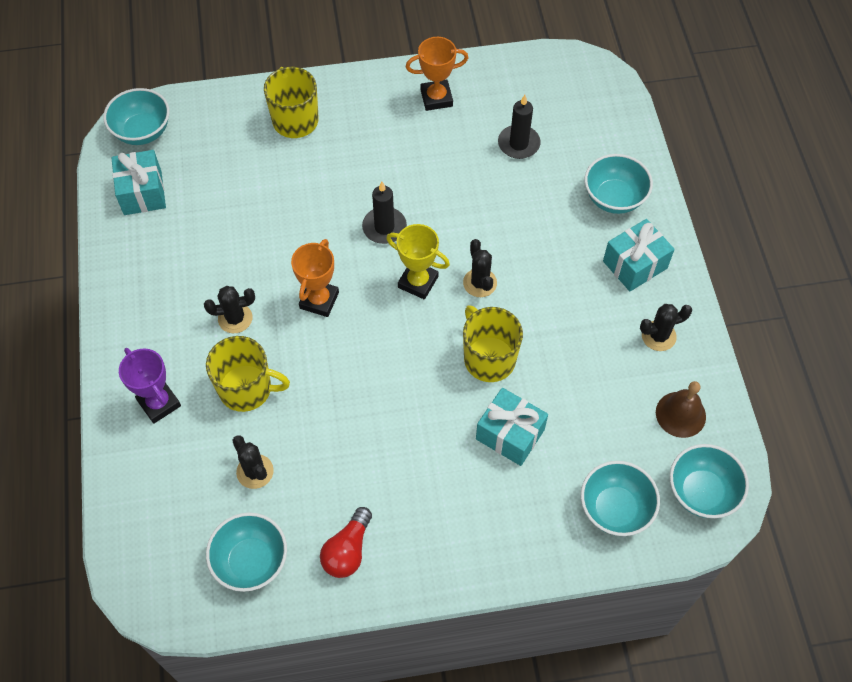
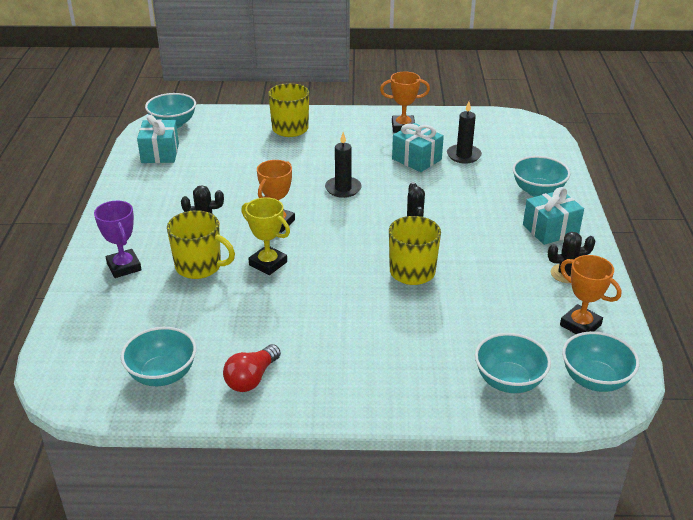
camera: 10 degrees right, 25 degrees down
(255, 471) = (187, 317): black cactus -> none
(418, 282) = (362, 221): yellow trophy -> yellow trophy (268, 263)
(510, 434) = (420, 320): turquoise gift -> turquoise gift (416, 159)
(680, 414) = (580, 325): brown bell -> orange trophy

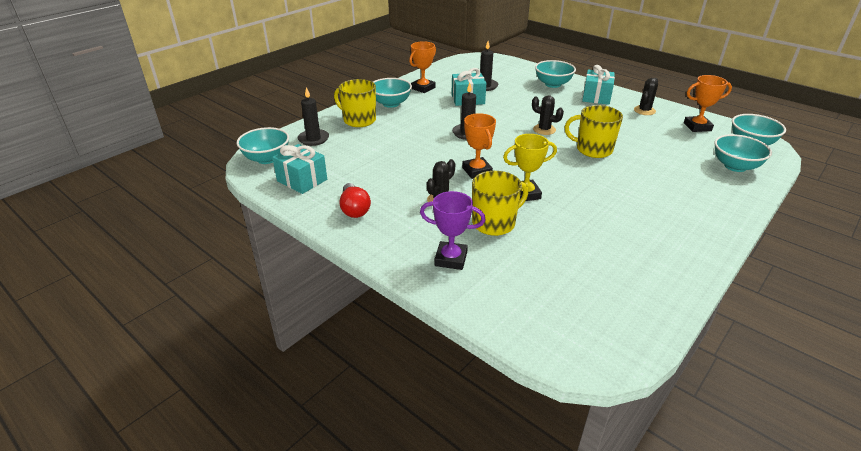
camera: 50 degrees left, 0 degrees up
(162, 374) = (625, 294): turquoise bowl -> turquoise bowl (391, 103)
(229, 126) = (313, 139): none -> black candle
(251, 378) = (663, 254): red light bulb -> red light bulb (354, 209)

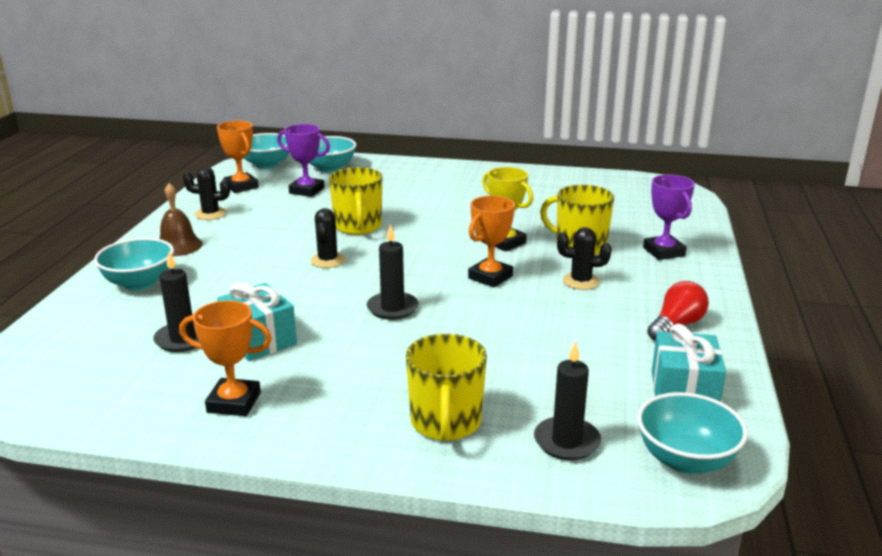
camera: 120 degrees left, 10 degrees down
(391, 103) = (341, 414): turquoise bowl -> none
(596, 97) = (178, 246): turquoise gift -> brown bell
(678, 147) = (306, 191): none -> purple trophy

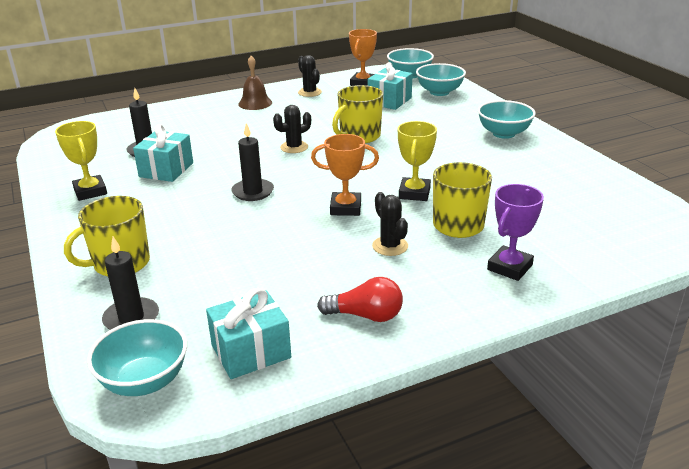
camera: 55 degrees right, 5 degrees up
(139, 283) = (197, 114): turquoise bowl -> turquoise bowl (503, 133)
(234, 402) = (90, 191): orange trophy -> yellow trophy
(306, 191) = (389, 101): purple trophy -> turquoise gift

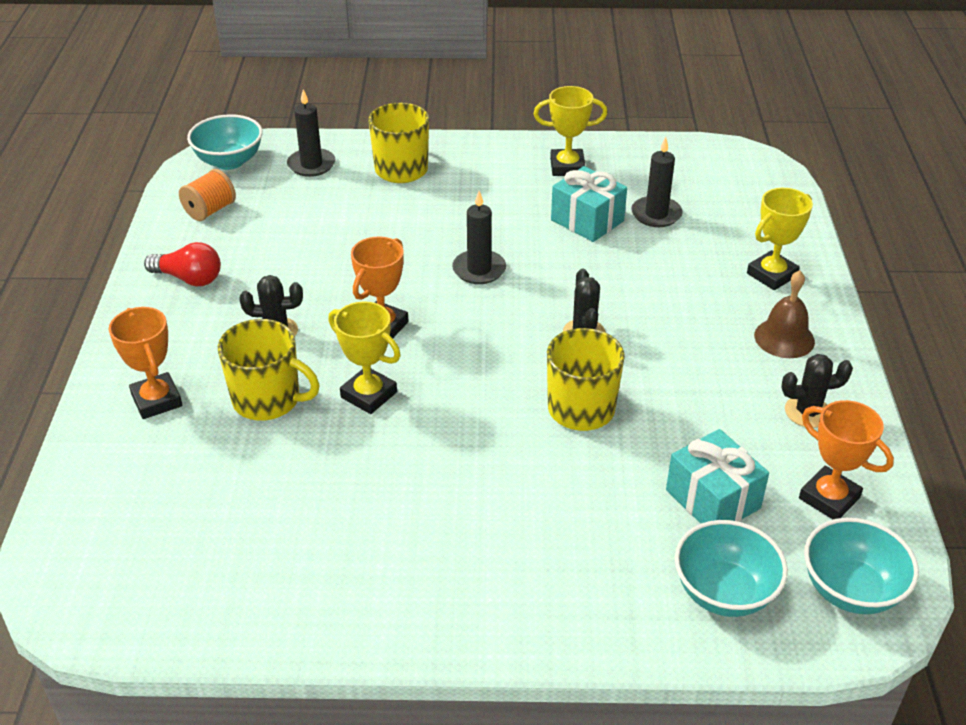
camera: 115 degrees right, 10 degrees up
(197, 113) = (772, 275): none -> yellow trophy
(251, 351) = (210, 210): turquoise gift -> orange spool
(365, 315) = (189, 279): red light bulb -> red light bulb turned 105 degrees counterclockwise
(503, 133) = (475, 585): turquoise bowl -> none
(509, 267) = (156, 400): purple trophy -> orange trophy

